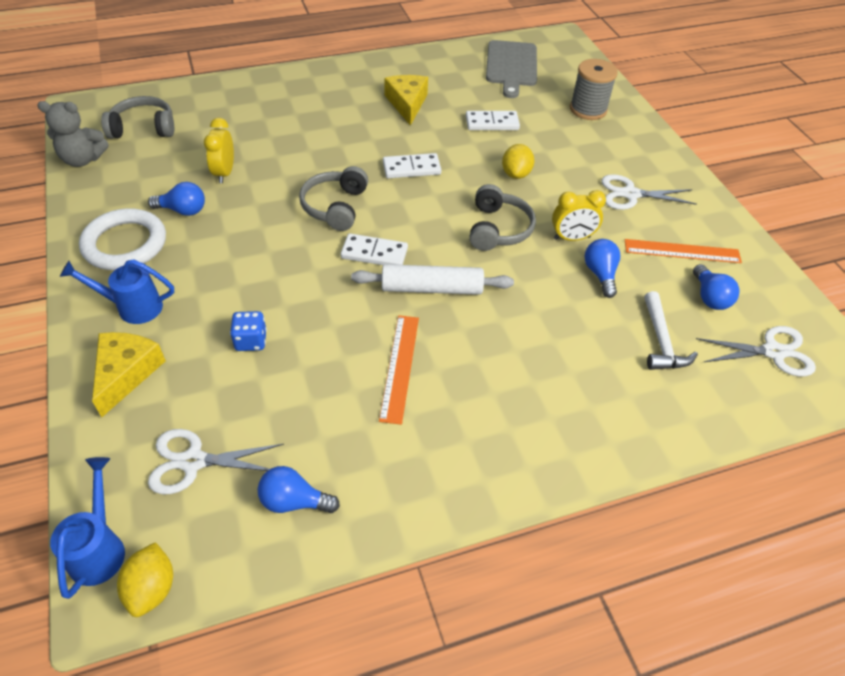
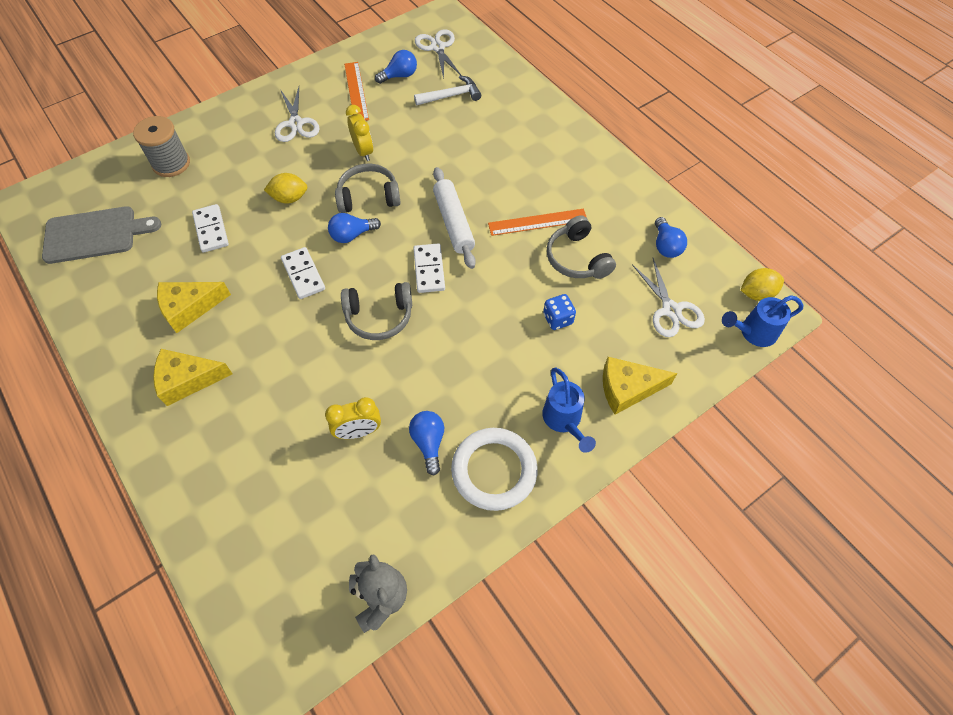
camera: 105 degrees left, 10 degrees up
(143, 128) = (300, 562): grey headphones -> grey headphones (577, 258)
(335, 96) = (187, 380): none -> yellow cheese
(600, 274) = (398, 131): blue light bulb -> blue light bulb (352, 235)

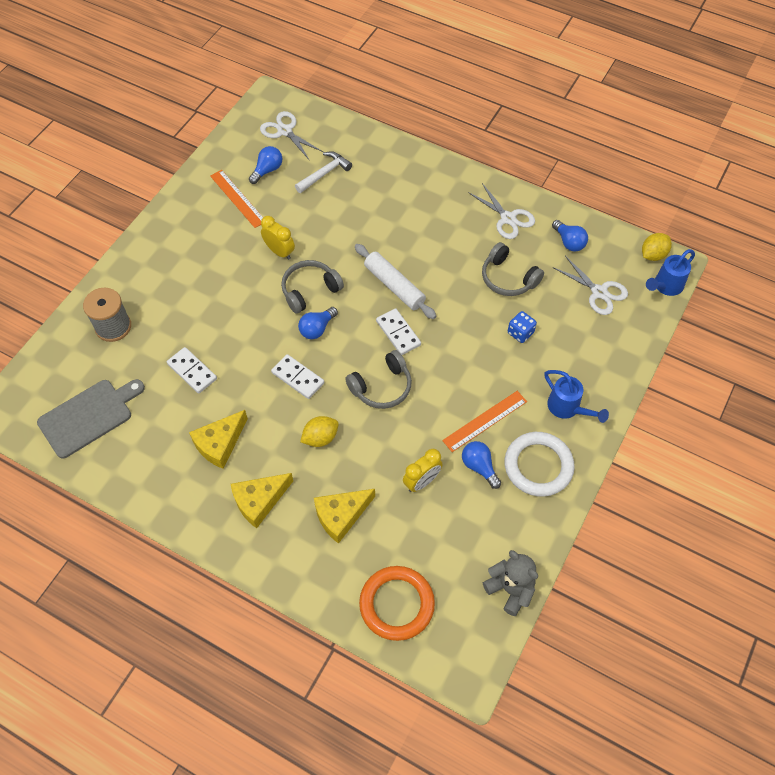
camera: 25 degrees left, 0 degrees up
(249, 554) = (397, 604): none -> orange ring
(289, 198) = (242, 317): yellow lemon -> yellow lemon (320, 438)
(296, 124) = (203, 248): white scissors -> white scissors (508, 218)
(537, 222) = (461, 260): orange ruler -> orange ruler (485, 421)
(627, 388) = (599, 365): yellow cheese -> yellow cheese (341, 516)

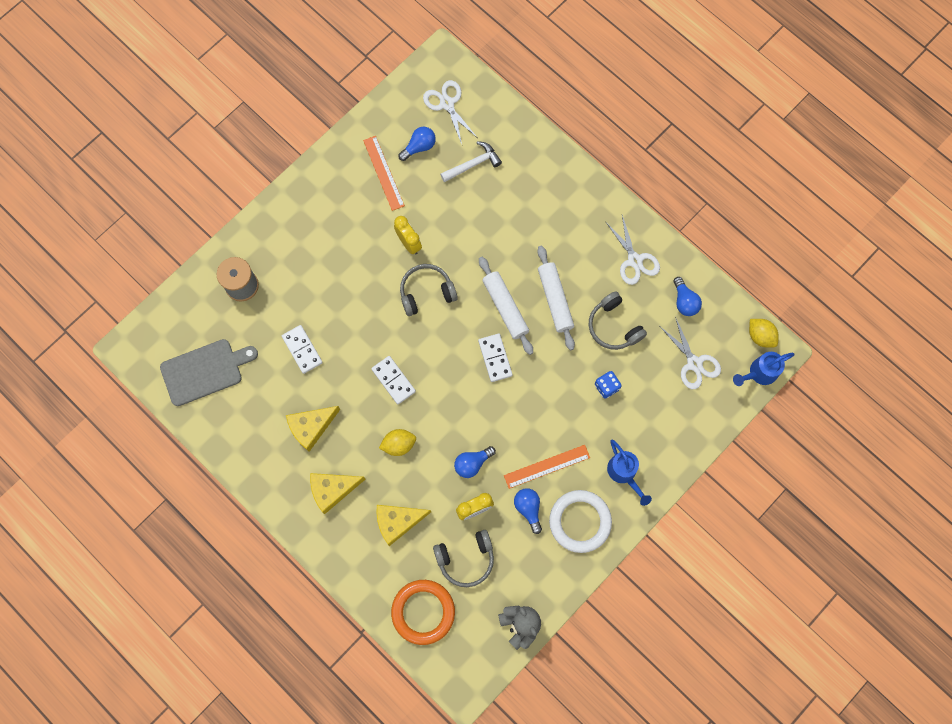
camera: 15 degrees right, 15 degrees up
(317, 329) = (423, 335): blue light bulb -> blue light bulb (472, 463)
(382, 387) = (465, 409): grey headphones -> grey headphones (466, 559)
(442, 268) = (555, 300): none -> white rolling pin
(653, 255) = (760, 336): yellow lemon -> yellow lemon turned 75 degrees clockwise

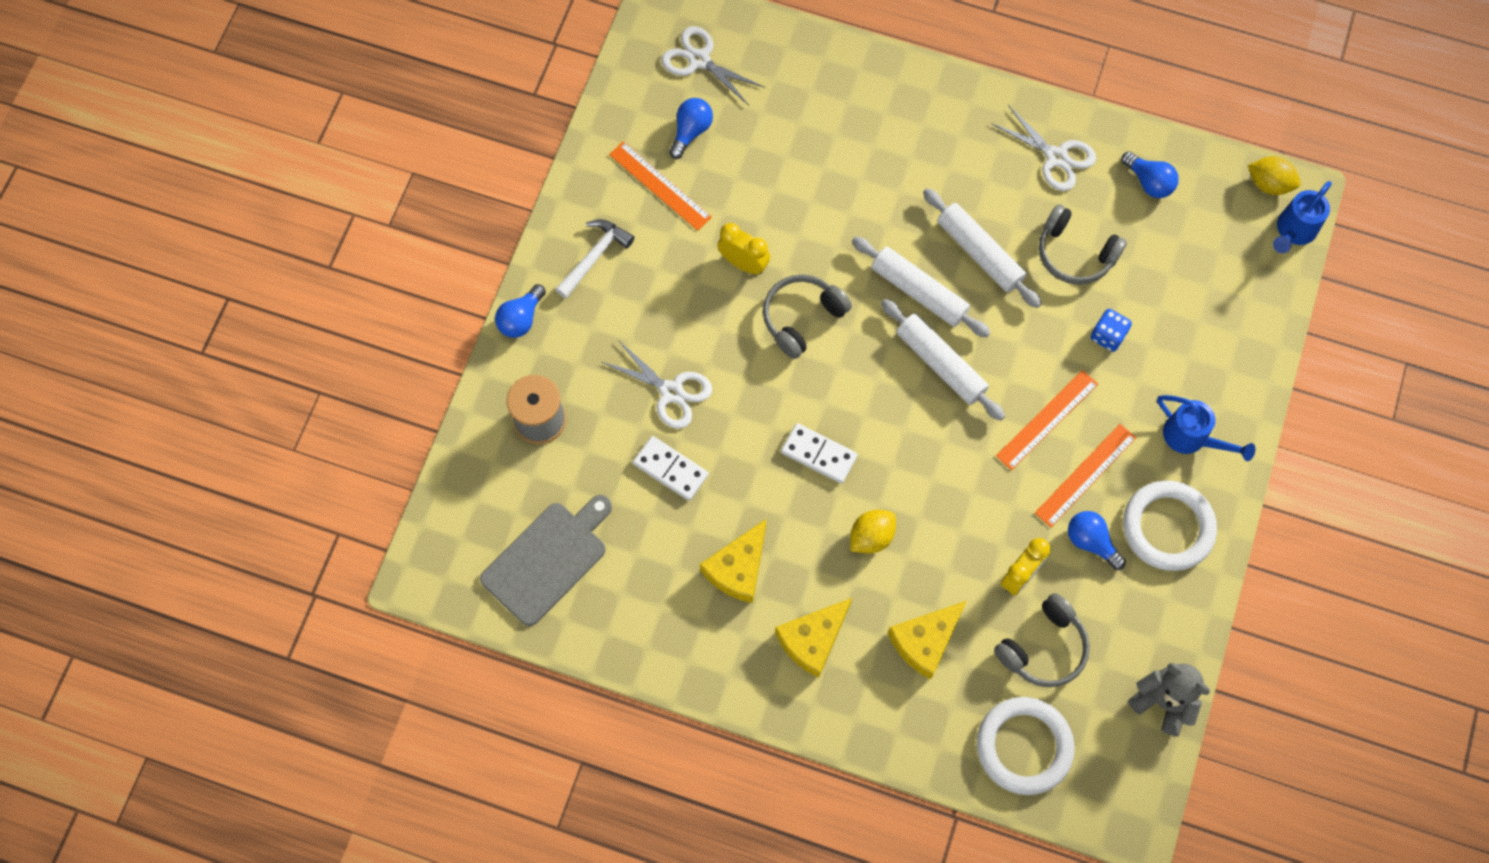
camera: 25 degrees left, 5 degrees down
(423, 612) = (1024, 746): orange ring -> white ring
(472, 463) = (984, 516): blue light bulb -> blue light bulb (521, 319)
(473, 164) = (776, 124): white hammer -> white hammer (595, 257)
(495, 358) = (940, 364): white domino -> white rolling pin
(541, 422) = (1047, 420): none -> orange ruler
(694, 363) = (1204, 255): white scissors -> white scissors (671, 392)

